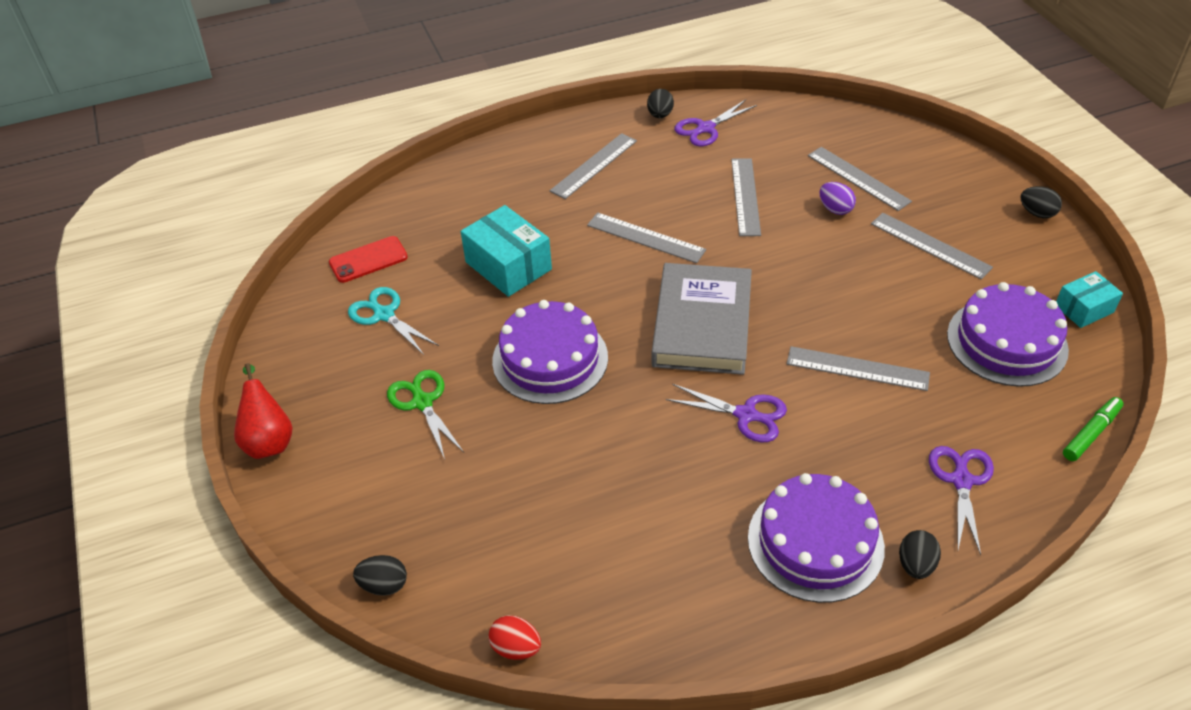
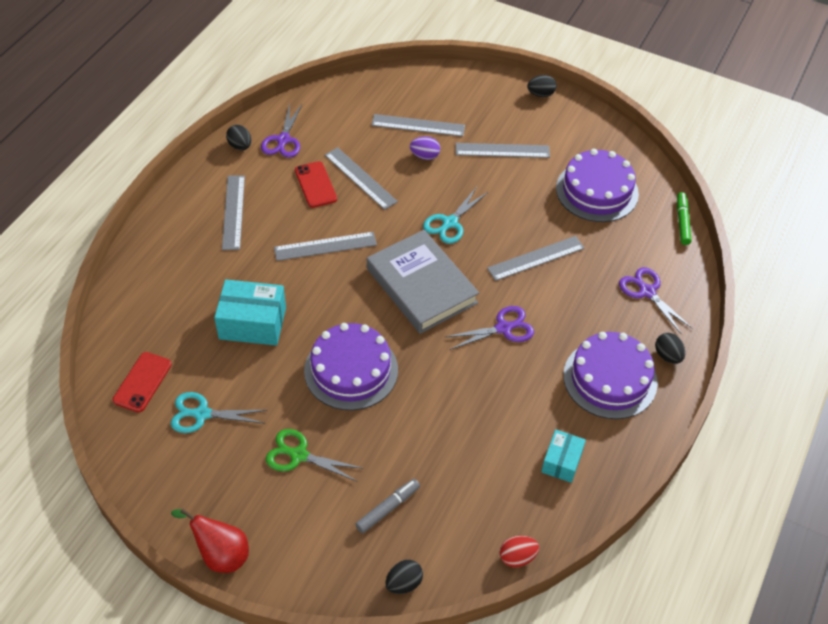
camera: 45 degrees left, 5 degrees up
(446, 505) = (388, 508): none -> grey marker
(694, 180) = (315, 185): none -> red phone
(795, 283) = (450, 223): none -> turquoise scissors
(1084, 309) = (617, 145): turquoise box -> turquoise box (562, 461)

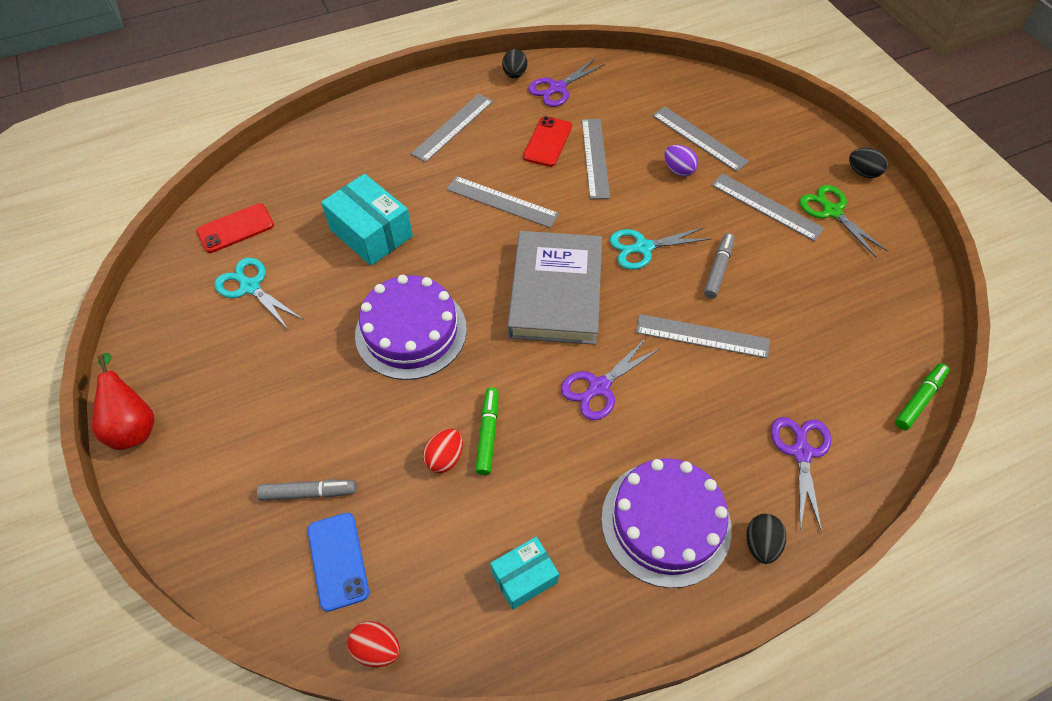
camera: 40 degrees right, 5 degrees up
(298, 455) = (286, 380): green scissors -> green scissors (831, 211)
(404, 583) = (246, 583): black egg -> none
(447, 531) = (338, 561): none -> blue phone
(452, 430) = (445, 458): none -> red egg
(464, 399) = (488, 434): none -> green marker
(504, 328) = (599, 387): purple scissors -> purple scissors turned 120 degrees clockwise
(508, 210) = (718, 269): none -> grey marker
(597, 191) = (839, 305): purple cake -> none

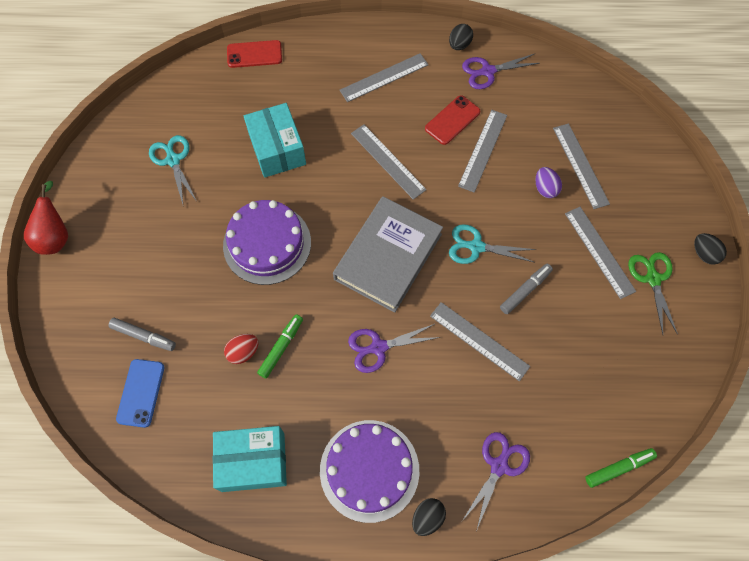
camera: 25 degrees right, 10 degrees up
(236, 228) = (183, 106): red phone -> red phone (254, 54)
(377, 648) = (138, 463): red egg -> none
(524, 577) = (253, 462): turquoise box -> turquoise box, size x1.65

